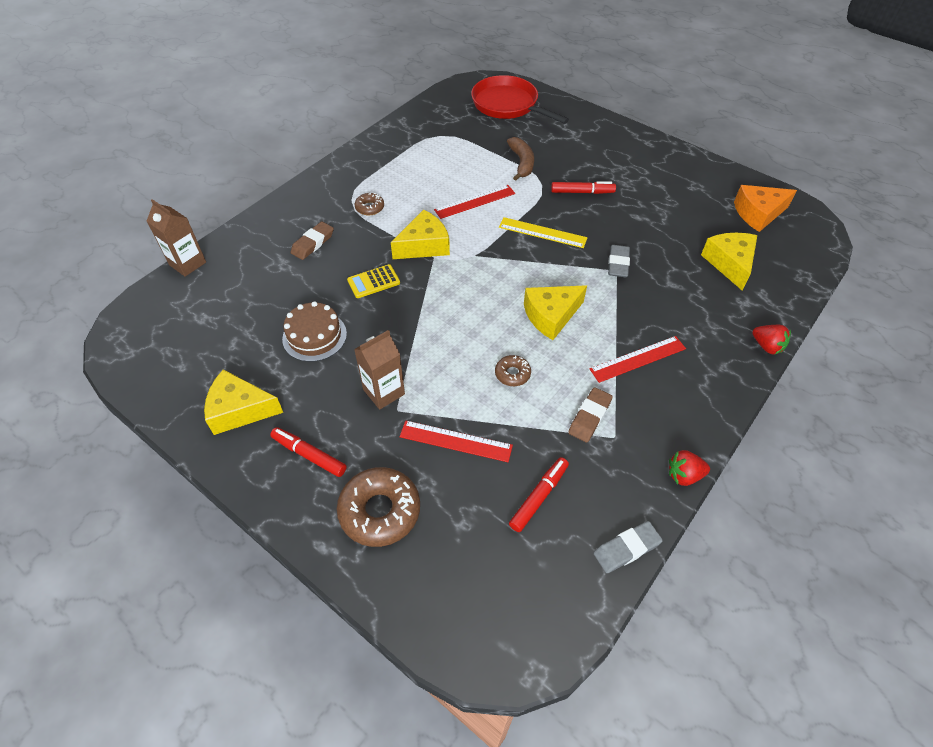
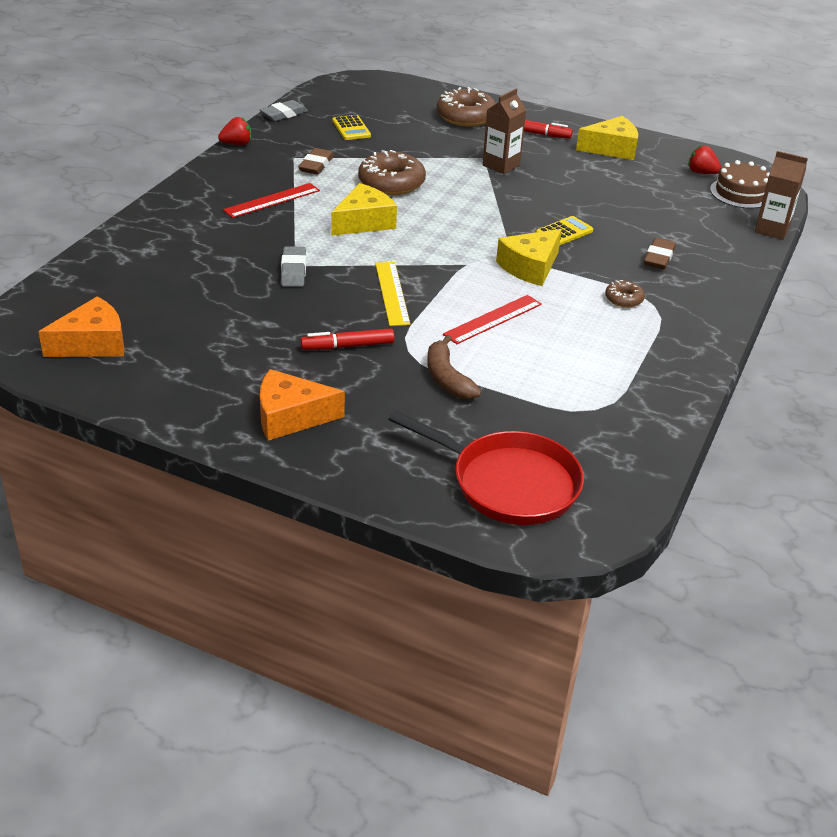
camera: 165 degrees right, 15 degrees down
(314, 336) = (589, 191): brown cake -> brown cake (741, 193)
(455, 441) = (426, 146): red ruler -> none
(512, 374) = (391, 183): brown donut -> brown donut, size x1.96
(539, 497) = (351, 128): red marker -> yellow calculator
(542, 232) = (392, 293): yellow ruler -> yellow ruler turned 75 degrees clockwise
(621, 150) = (290, 417): none -> orange cheese
(729, 263) = (153, 283): yellow cheese -> none
(767, 346) = (136, 218): red strawberry -> red strawberry (701, 173)

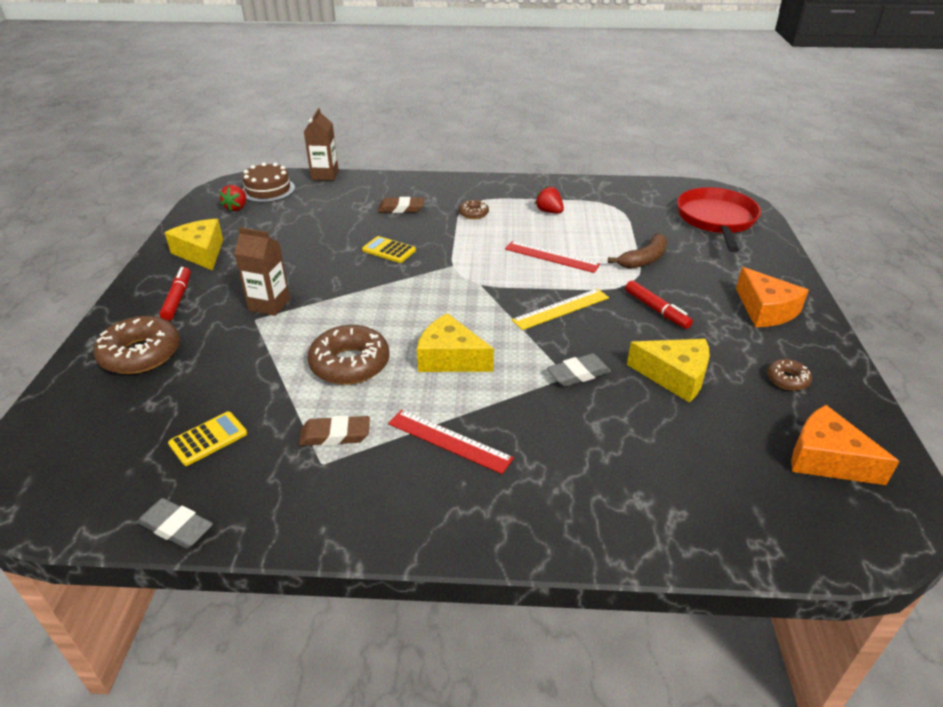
camera: 110 degrees left, 0 degrees up
(186, 373) = (787, 379): none -> brown donut
(237, 144) = (306, 540): red strawberry -> red strawberry (549, 212)
(530, 267) = (460, 255): yellow cheese -> yellow cheese (675, 376)

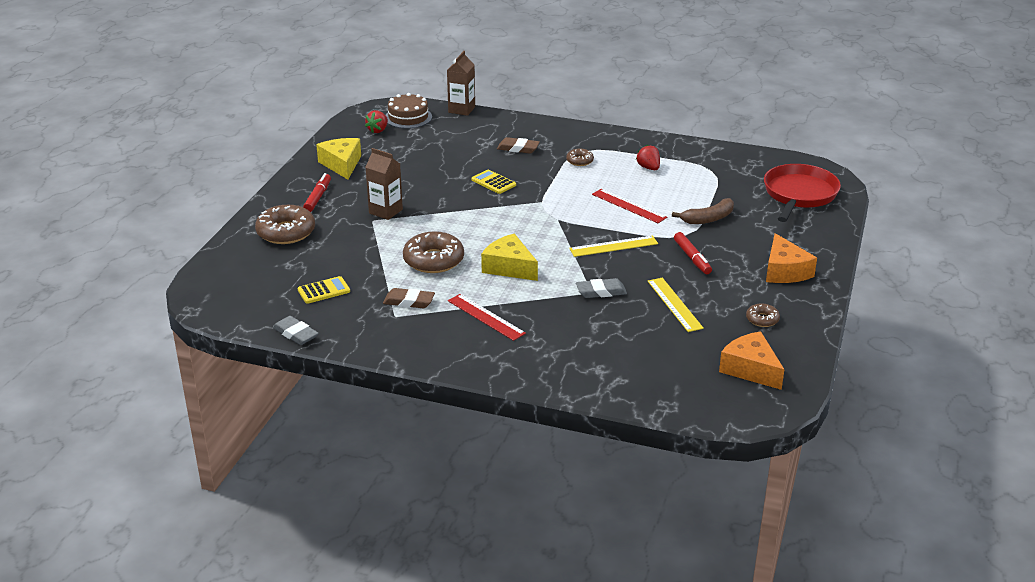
camera: 15 degrees right, 5 degrees down
(675, 376) = (674, 304): yellow cheese -> yellow ruler

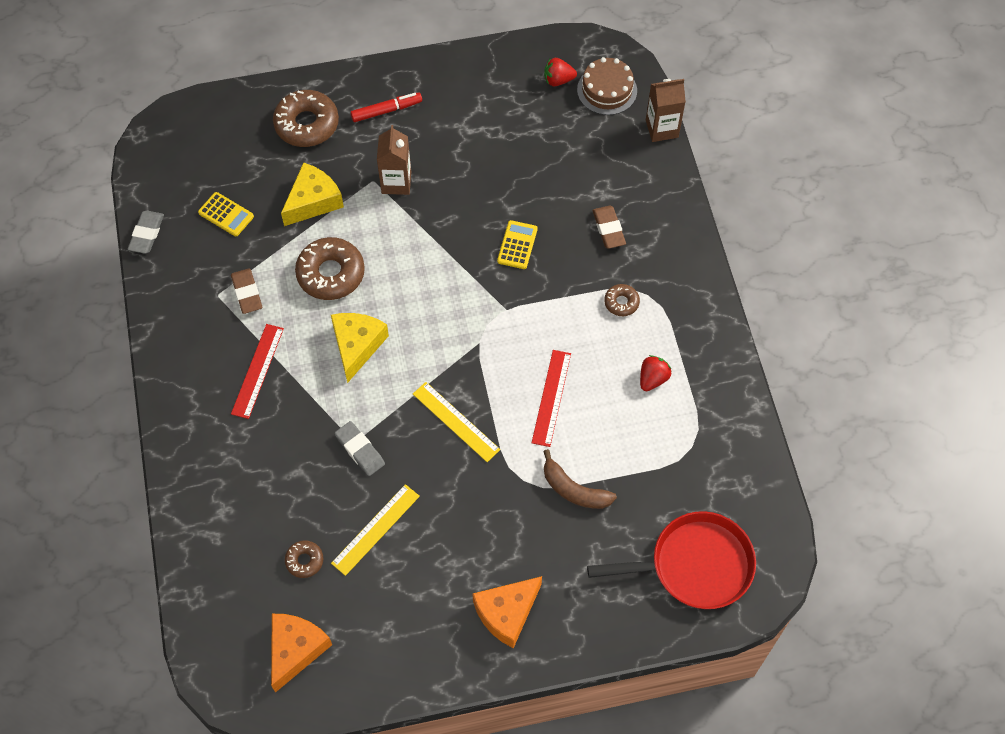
camera: 60 degrees right, 30 degrees up
(342, 164) = (464, 92): yellow cheese -> yellow cheese (313, 201)
(692, 258) = (478, 508): red marker -> none
(762, 319) = (394, 626): brown donut -> brown donut (304, 561)

